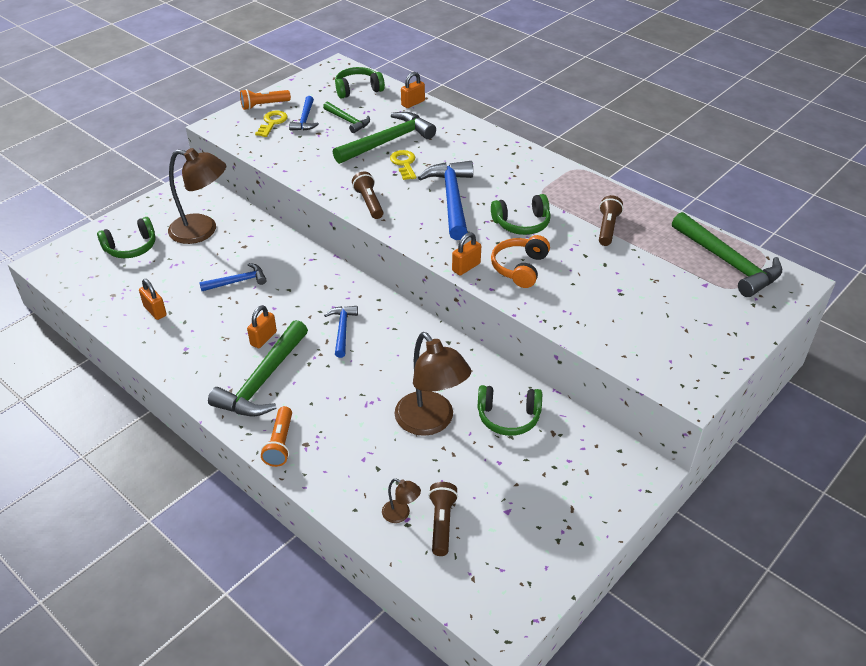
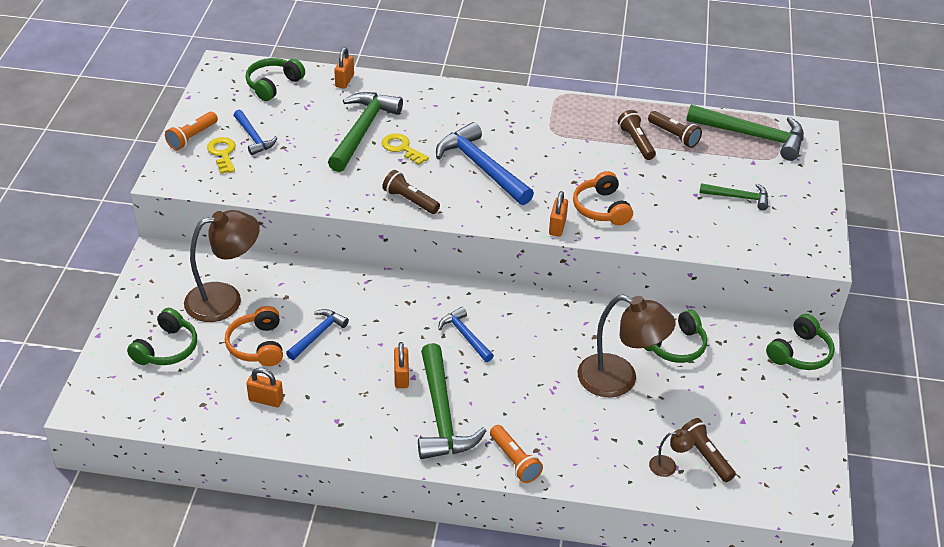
camera: 35 degrees left, 0 degrees up
(190, 271) = (257, 345): none -> orange headphones
(348, 121) = (300, 123): green hammer -> green hammer (738, 197)
(522, 223) = (564, 166): green headphones -> green headphones (800, 353)
(649, 235) = (674, 136): none -> brown flashlight

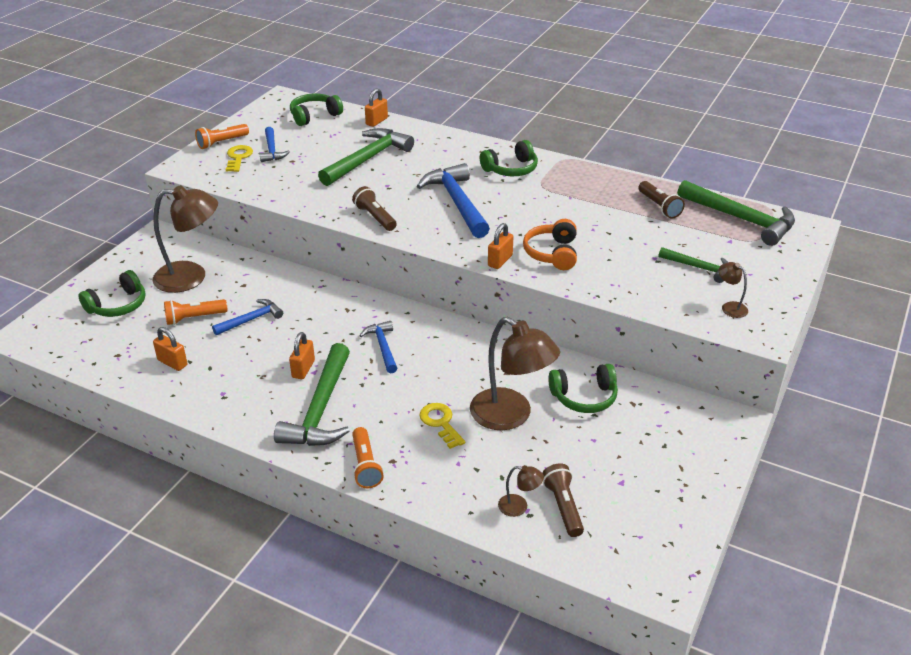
camera: 20 degrees right, 5 degrees down
(257, 345) = (194, 318): orange headphones -> orange flashlight
(402, 148) = (394, 177): yellow key -> yellow key (440, 423)
(636, 142) = (618, 206): brown flashlight -> none
(783, 234) = (730, 307): none -> brown lamp
(800, 353) = (716, 431): green headphones -> green headphones (511, 169)

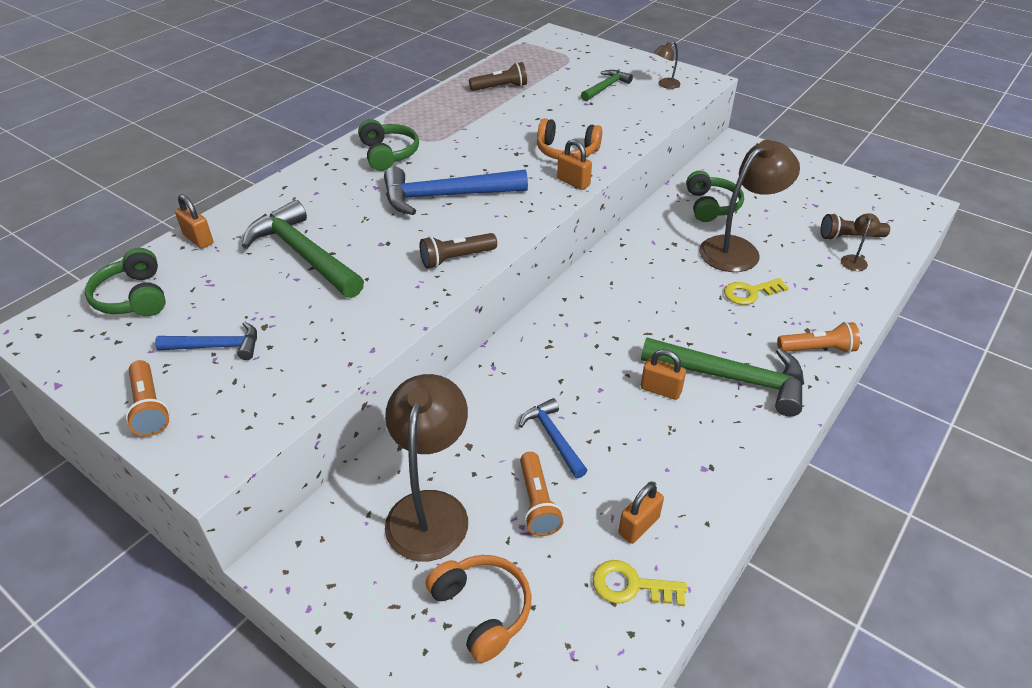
camera: 80 degrees left, 5 degrees up
(118, 305) = (482, 610): green headphones -> orange headphones
(238, 157) = (217, 386): yellow key -> yellow key (631, 585)
(382, 347) = (625, 322): blue hammer -> none
(741, 219) = (535, 57): green hammer -> none

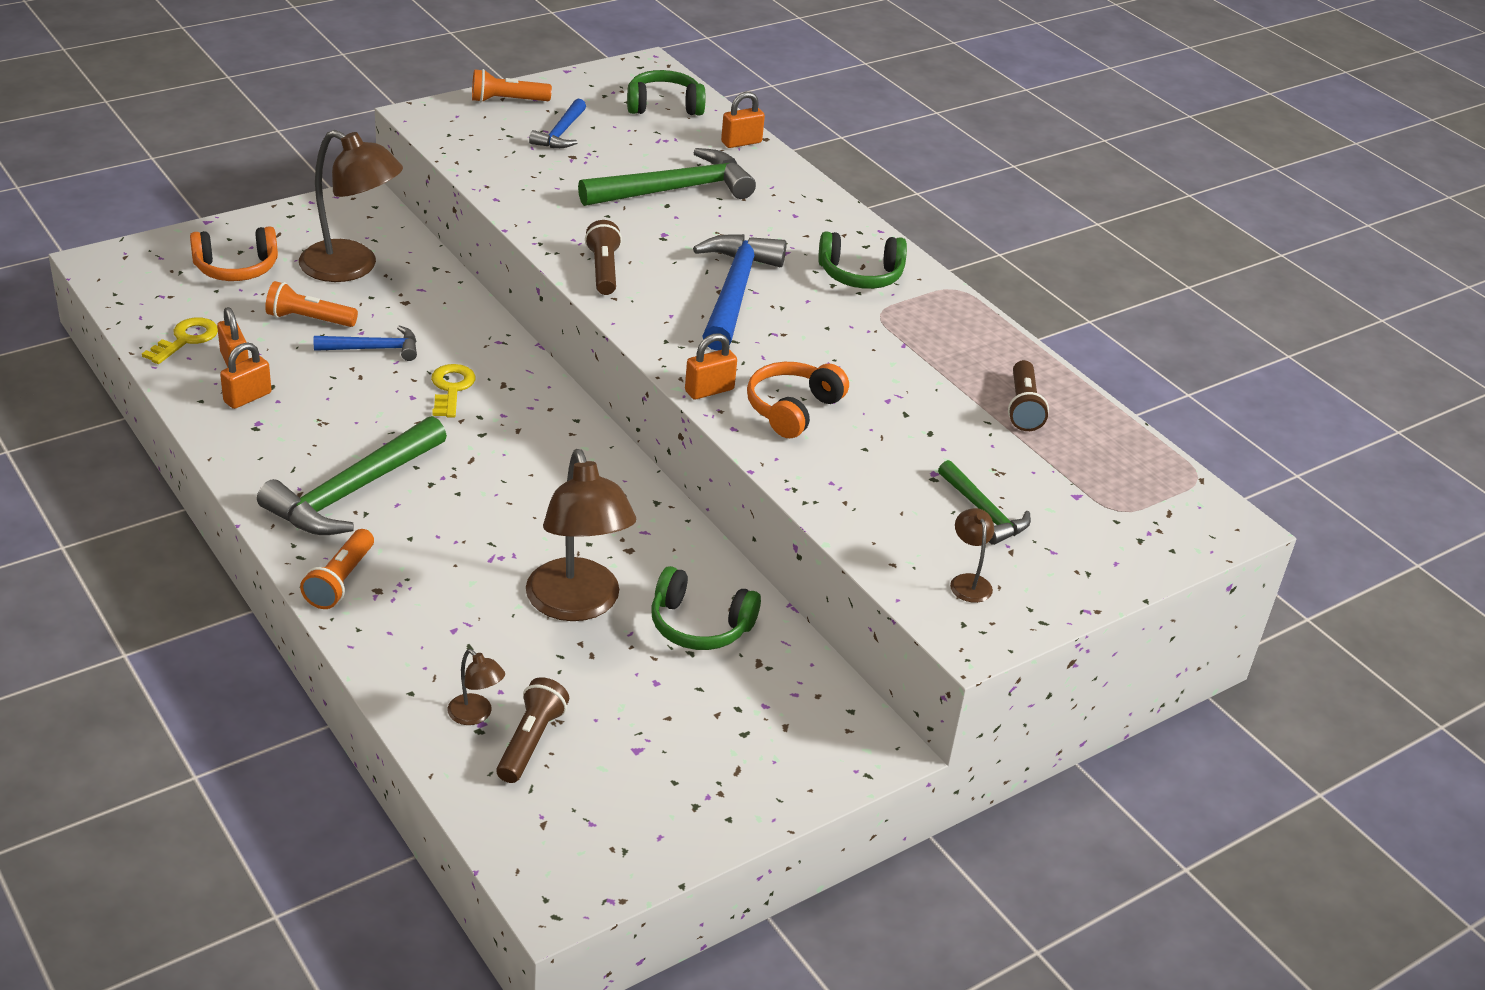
camera: 105 degrees right, 5 degrees down
(660, 390) = (378, 435): orange padlock -> orange padlock (247, 397)
(750, 293) = (480, 573): yellow key -> yellow key (451, 388)

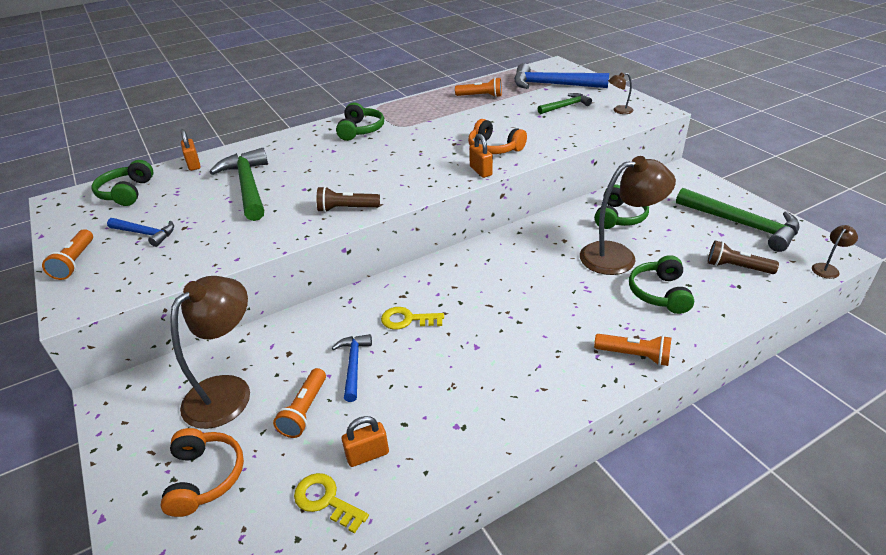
camera: 80 degrees left, 0 degrees up
(247, 397) = (421, 438): orange padlock -> none
(352, 492) = (536, 359): green hammer -> green hammer (742, 225)
(473, 633) = (659, 293): none -> green headphones
(476, 715) = (728, 288): brown lamp -> brown lamp (827, 268)
(734, 292) = (376, 165): blue hammer -> blue hammer (552, 85)
(1023, 407) = (480, 96): brown flashlight -> orange flashlight

